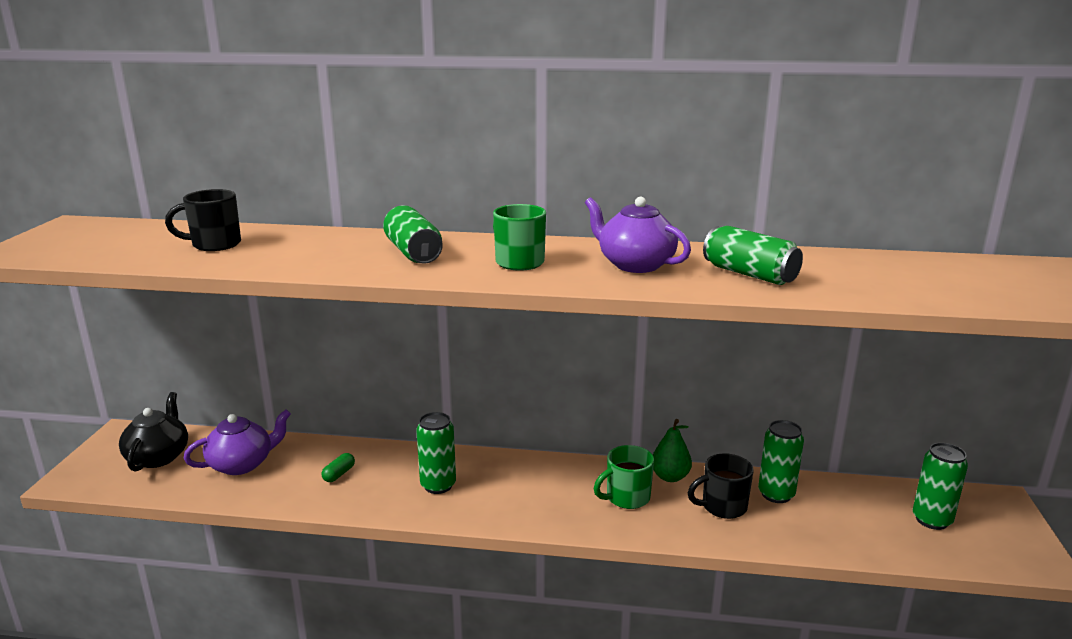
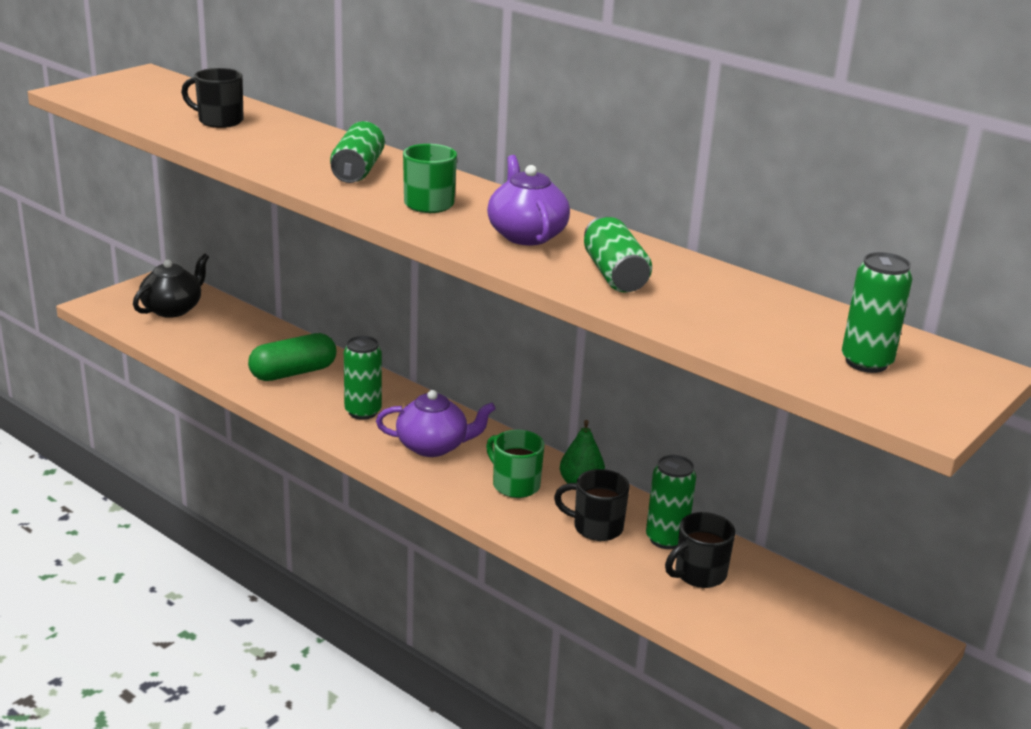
camera: 30 degrees right, 5 degrees up
(242, 464) = (228, 337): purple teapot -> purple teapot (433, 446)
(339, 474) = (293, 373): green capsule -> green capsule, size x2.19
(626, 498) = (515, 485): green mug -> green mug turned 45 degrees clockwise
(829, 512) = (698, 574): none -> black mug
(931, 520) = (799, 624): green can -> green can (866, 362)

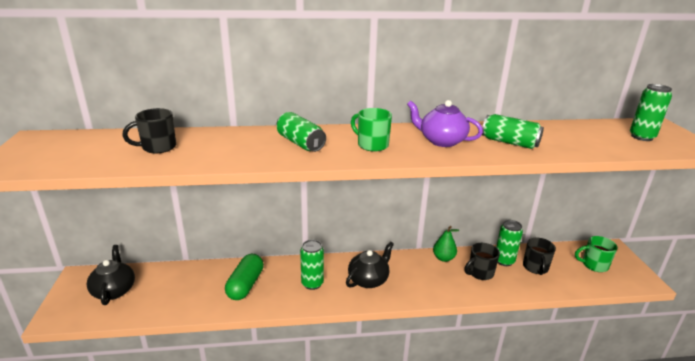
camera: 45 degrees left, 0 degrees up
(433, 446) = (368, 280): purple teapot -> black teapot
(515, 485) = (426, 275): green mug -> green mug (594, 265)

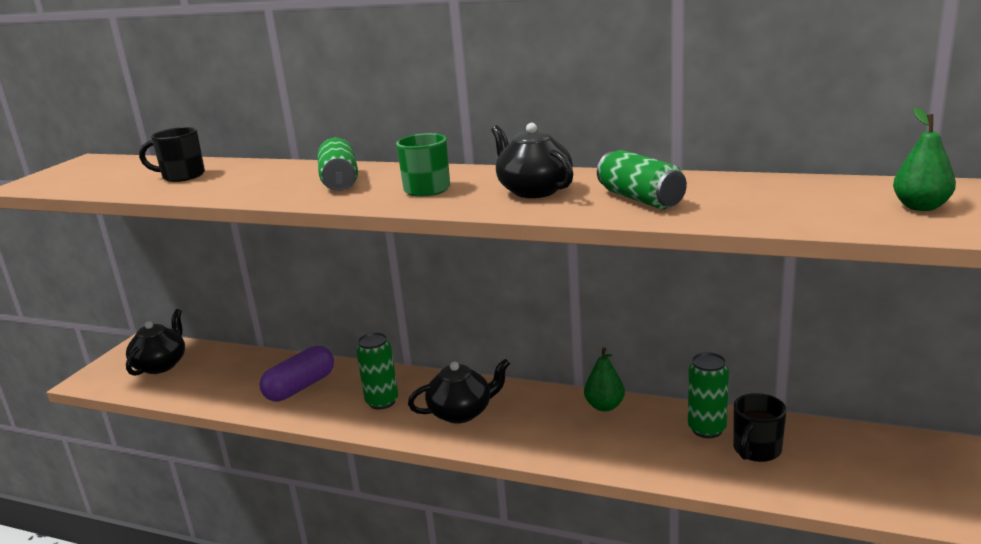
camera: 30 degrees right, 5 degrees down
(245, 285) = (300, 387): green capsule -> purple capsule
(441, 141) = (533, 190): purple teapot -> black teapot
(480, 273) = (645, 438): black mug -> none
(594, 265) = (883, 469): green mug -> none
(641, 137) = (921, 207): green can -> green pear

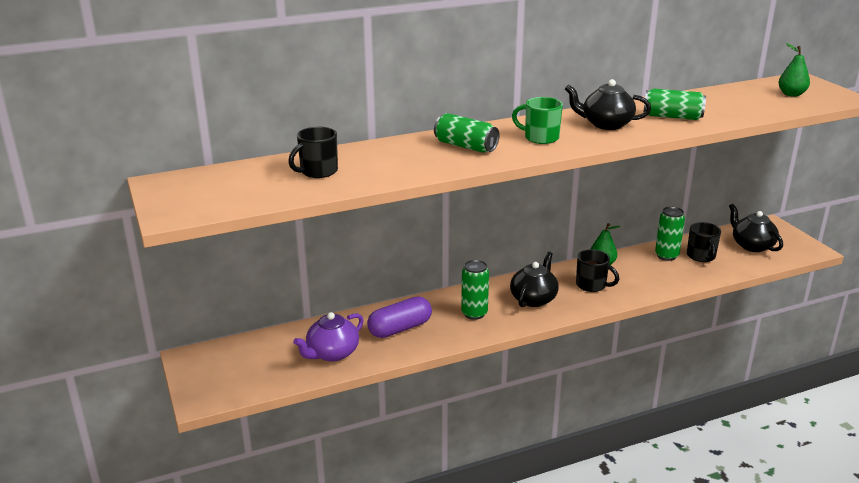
camera: 45 degrees left, 5 degrees up
(161, 365) = (248, 362): black teapot -> black teapot (751, 245)
(218, 385) = (332, 353): none -> purple teapot
(300, 387) = (400, 328): purple capsule -> purple capsule turned 60 degrees clockwise
(548, 425) = (592, 285): none -> black mug

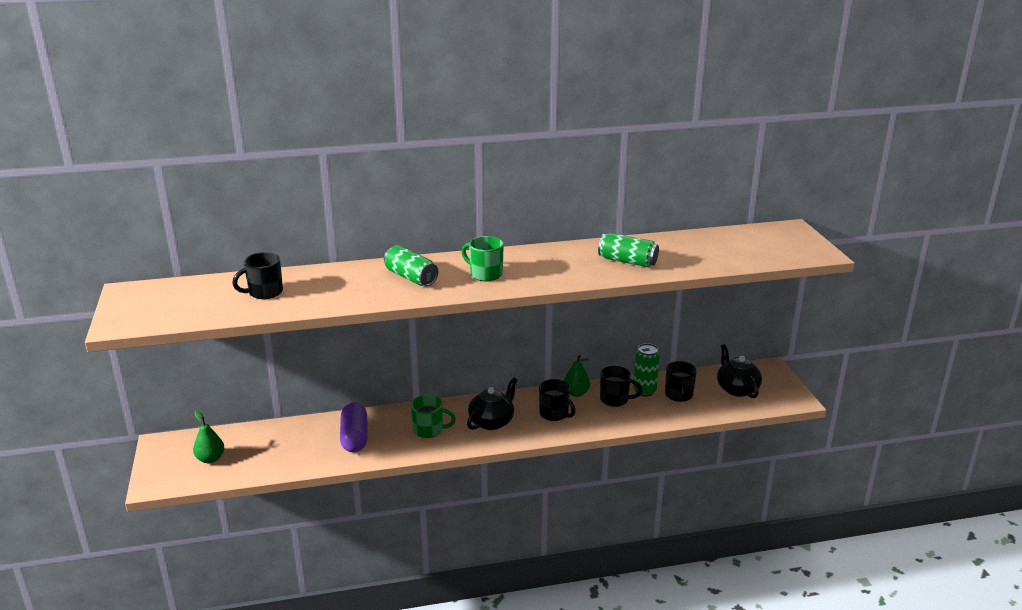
camera: 10 degrees right, 0 degrees up
(332, 353) = (283, 454): purple teapot -> none
(400, 328) = (355, 437): purple capsule -> purple capsule turned 75 degrees counterclockwise
(474, 313) = (429, 430): green can -> green mug
(606, 124) = (557, 265): black teapot -> none
(643, 266) = (615, 399): none -> black mug
(791, 94) = (766, 245): green pear -> green pear (210, 459)

